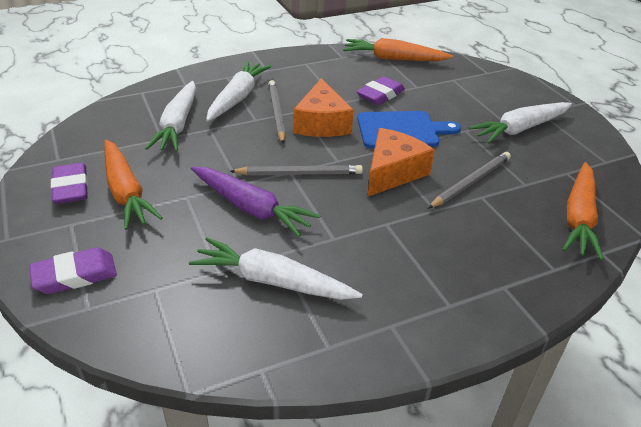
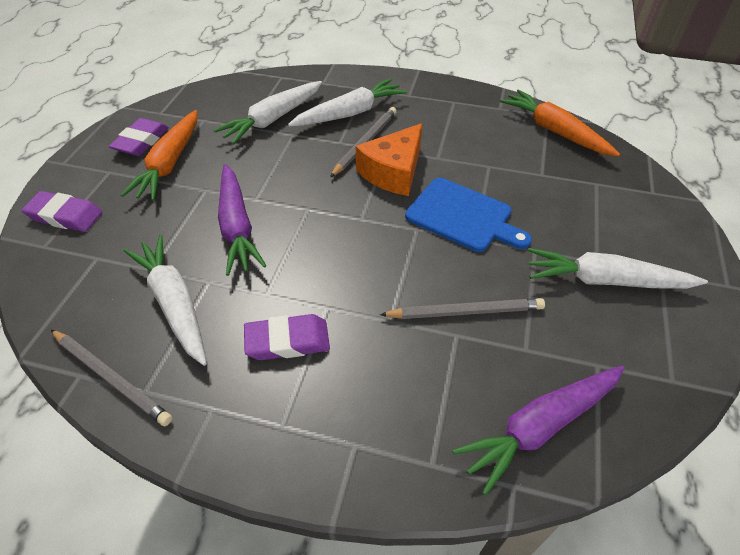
camera: 40 degrees right, 10 degrees up
(299, 173) = (313, 214): grey pencil -> grey pencil (111, 378)
(380, 95) = (489, 166): purple eraser -> purple eraser (287, 341)
(392, 172) = (398, 257): orange cheese -> none
(578, 218) = (539, 427): orange carrot -> purple carrot

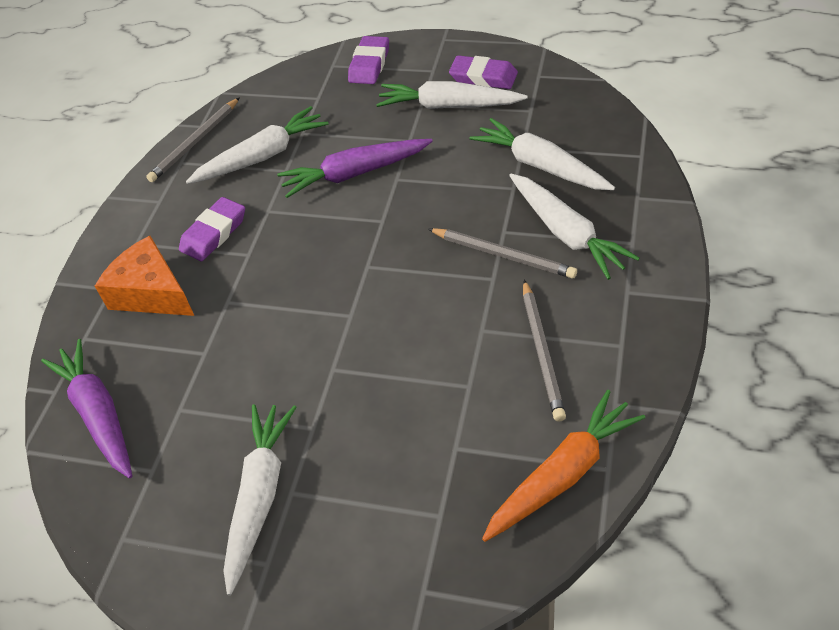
camera: 95 degrees right, 0 degrees up
(170, 163) = (448, 106): orange carrot -> white carrot
(287, 341) = (214, 233): purple eraser -> purple eraser turned 45 degrees clockwise
(393, 172) = (448, 287): orange cheese -> orange cheese (152, 293)
(462, 216) = (370, 357): blue cutting board -> none
(465, 311) = (230, 359): grey pencil -> grey pencil (542, 352)

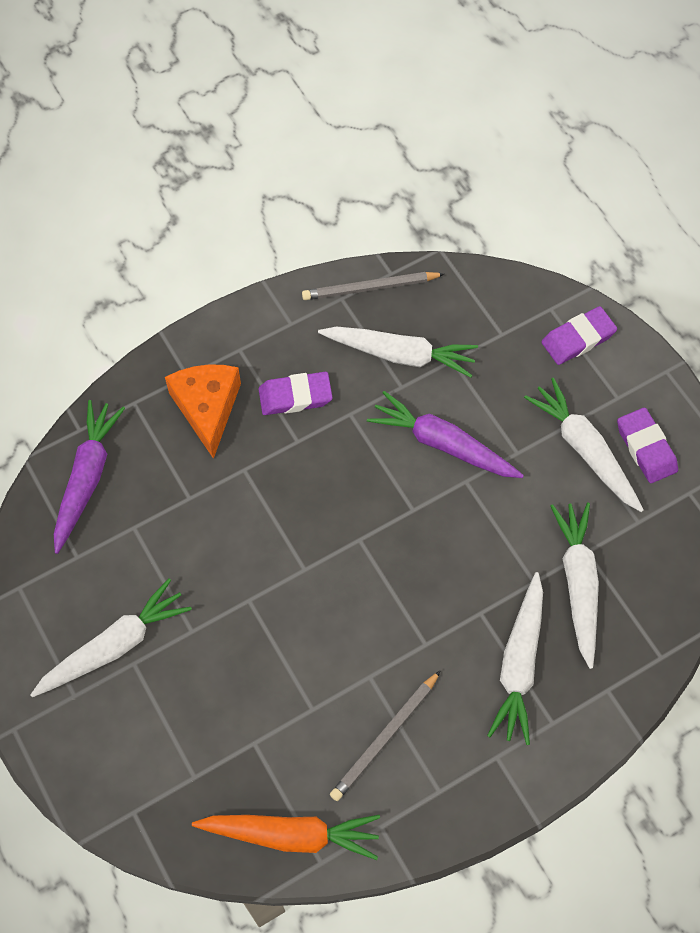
camera: 40 degrees right, 15 degrees up
(503, 255) = (455, 633): grey pencil -> none

